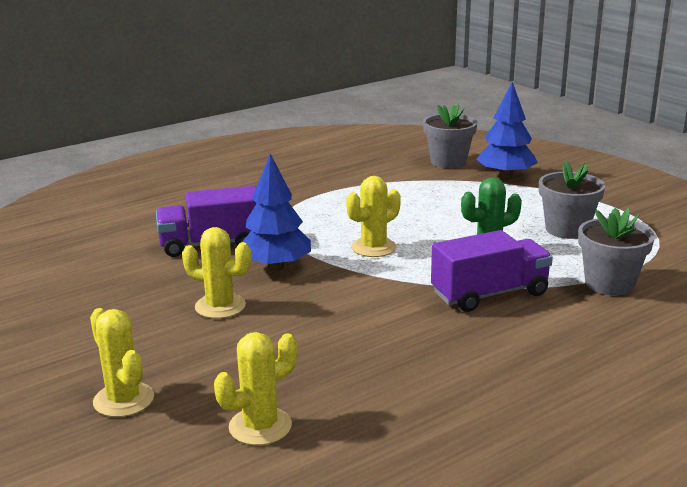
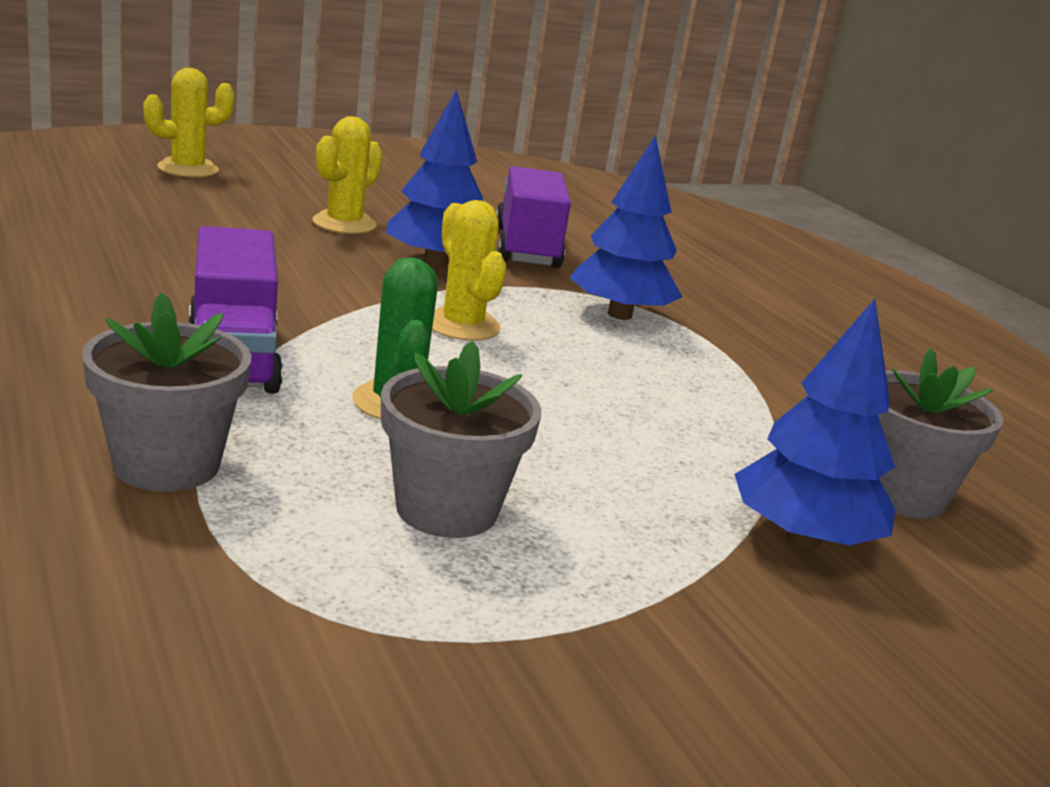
camera: 95 degrees right, 0 degrees up
(260, 426) = (74, 195): yellow cactus -> none
(308, 213) = (619, 315): none -> blue tree

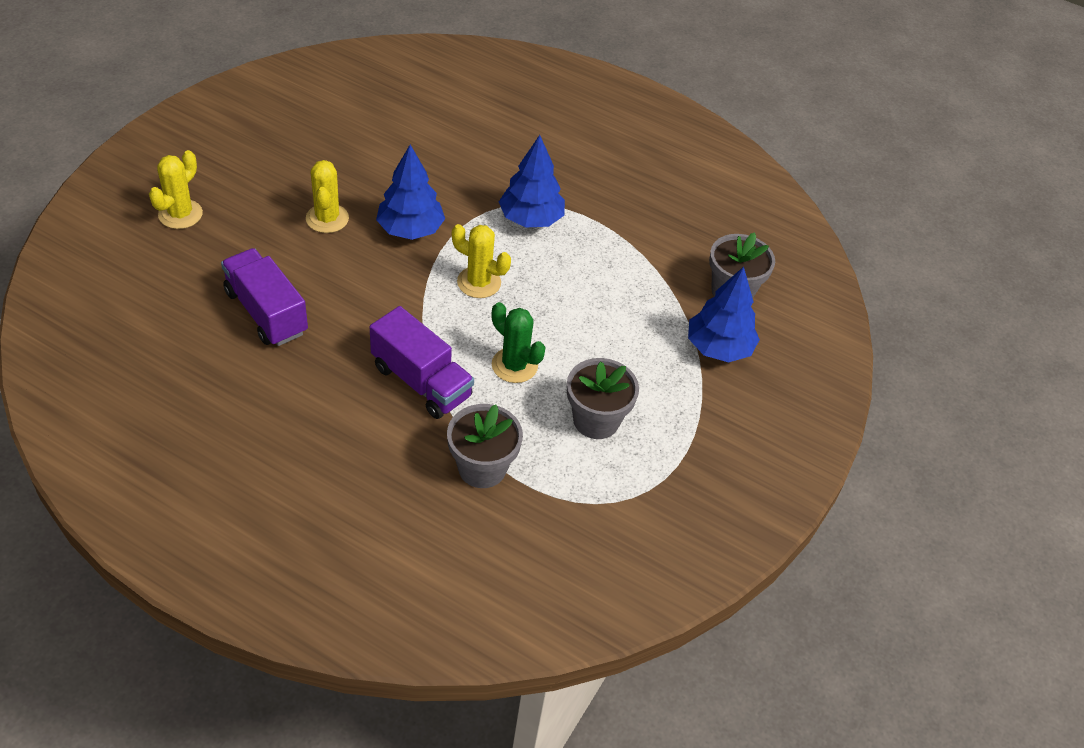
camera: 35 degrees left, 25 degrees up
(527, 248) = (433, 178): purple truck -> purple truck (266, 312)

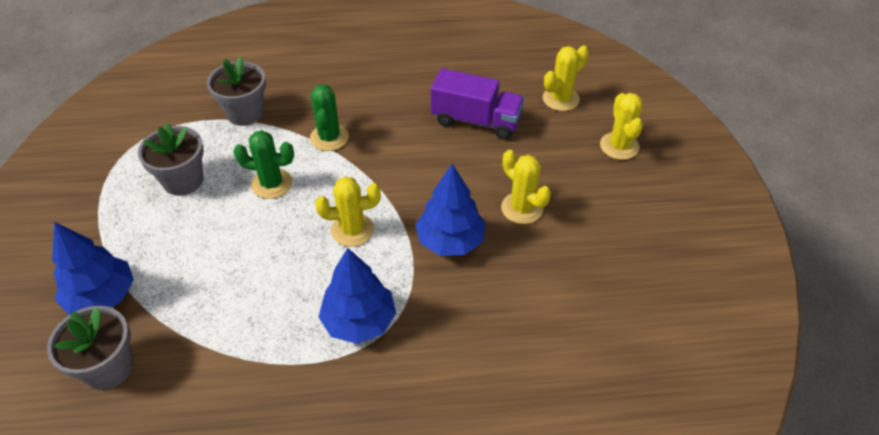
camera: 150 degrees right, 0 degrees up
(161, 284) = (560, 99): none -> yellow cactus
(421, 381) = (329, 137): purple truck -> green cactus

